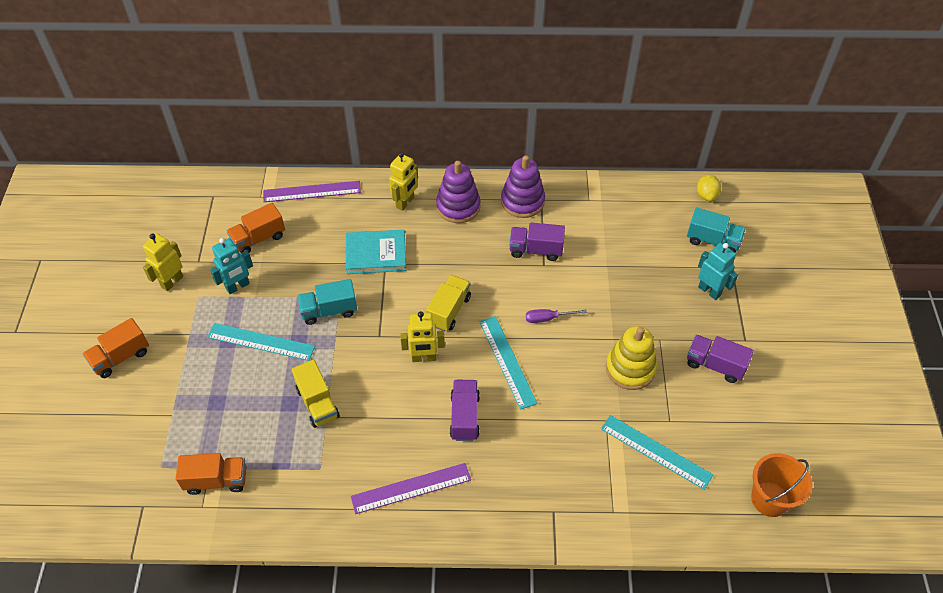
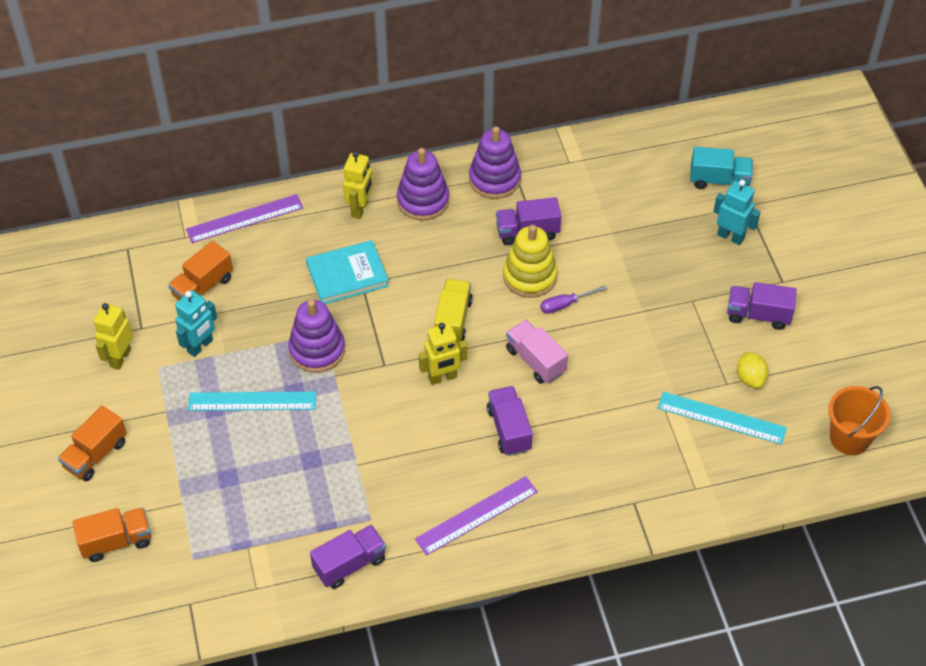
camera: 15 degrees left, 0 degrees up
(216, 480) = (261, 558): orange truck -> orange truck (116, 541)
(287, 505) = (349, 564): none -> purple truck
(317, 403) = (342, 452): yellow truck -> none
(329, 310) = (317, 350): turquoise truck -> purple stacking toy
(507, 361) = (535, 361): turquoise ruler -> pink truck
(630, 369) = (670, 339): yellow stacking toy -> yellow stacking toy (530, 276)
(706, 195) = (698, 130): yellow lemon -> yellow lemon (750, 378)

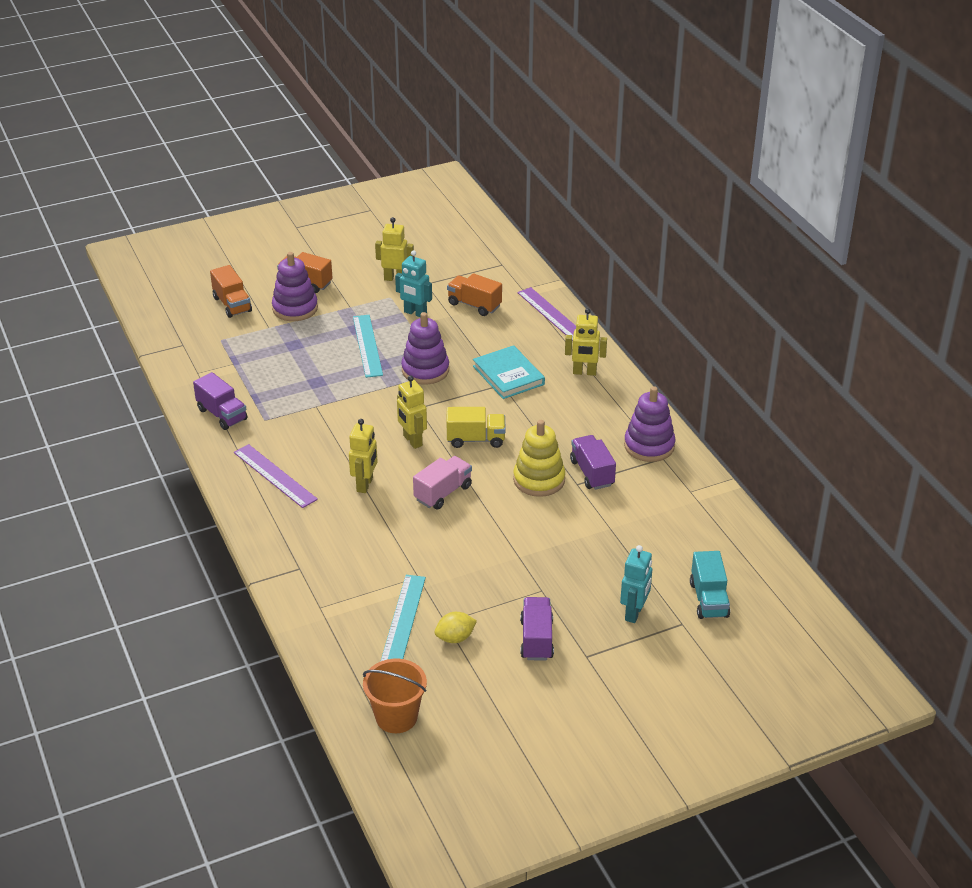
camera: 80 degrees right, 15 degrees down
(423, 200) = (607, 406): purple stacking toy -> purple stacking toy (295, 308)
(509, 429) = (365, 485): purple truck -> yellow robot
(565, 304) = (512, 505): purple screwdriver -> none

